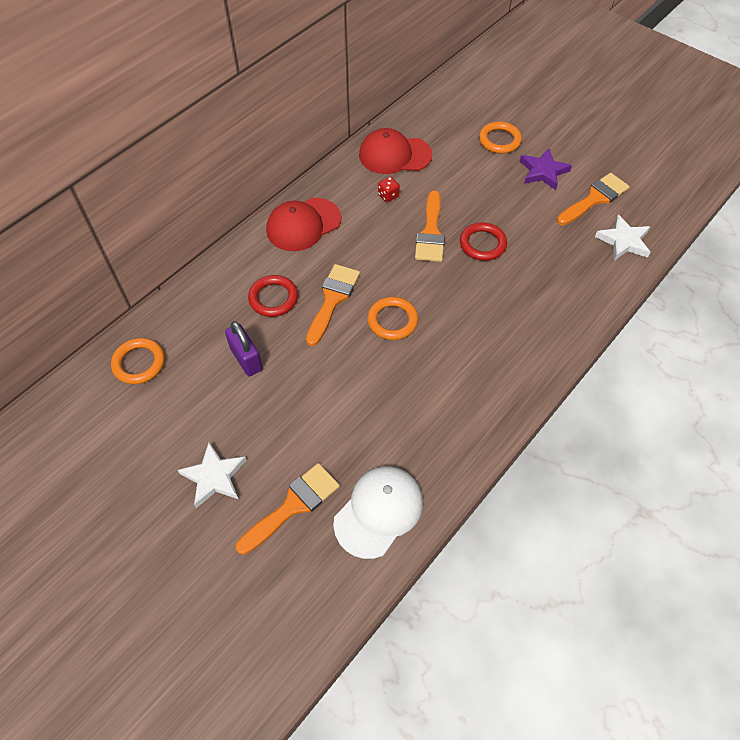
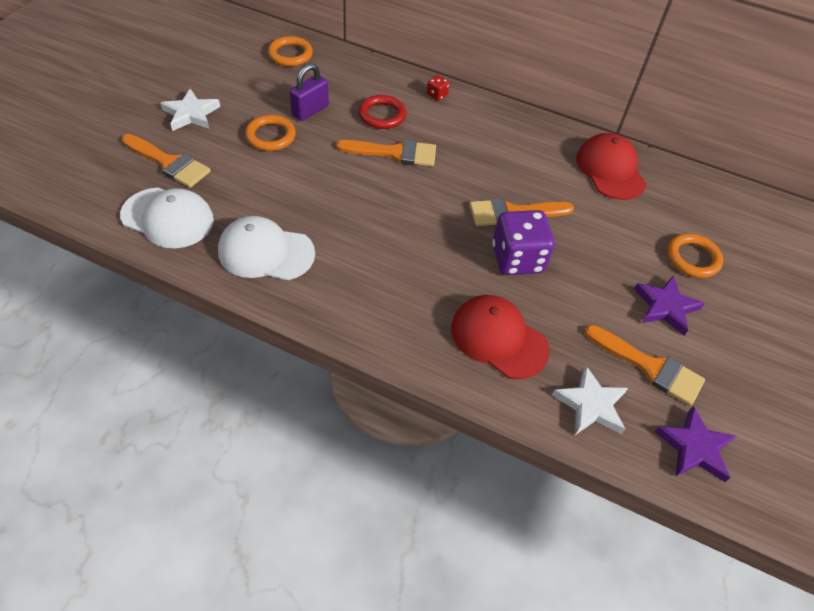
camera: 70 degrees right, 5 degrees down
(303, 225) = (478, 119): red cap -> red cap (498, 338)
(388, 195) = (548, 173): red dice -> red dice (437, 95)
(392, 320) = (384, 198): orange ring -> orange ring (270, 136)
(442, 427) = (266, 252): none -> white cap
(482, 244) = (517, 259): red ring -> purple dice
(659, 198) = (694, 447): none -> purple star

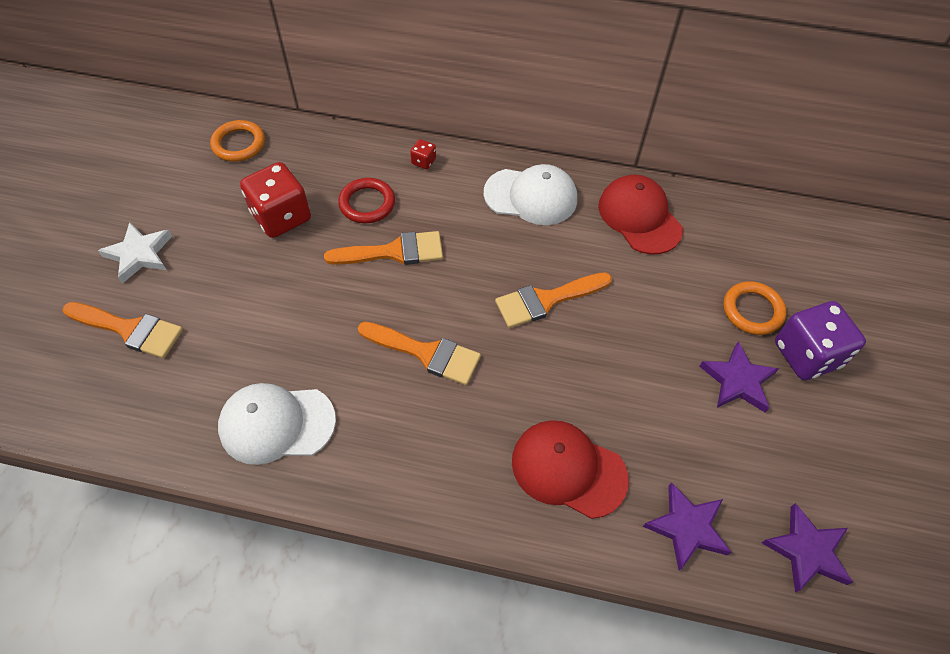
camera: 10 degrees left, 5 degrees up
(168, 218) = (148, 406): white cap -> white cap (531, 196)
(270, 136) = (243, 263): orange ring -> none
(310, 110) = (281, 217): purple padlock -> red dice
(517, 259) = (565, 359): purple dice -> purple dice (806, 355)
(591, 405) = (687, 527): white star -> purple star
(650, 367) = (738, 462): orange brush -> orange brush (426, 353)

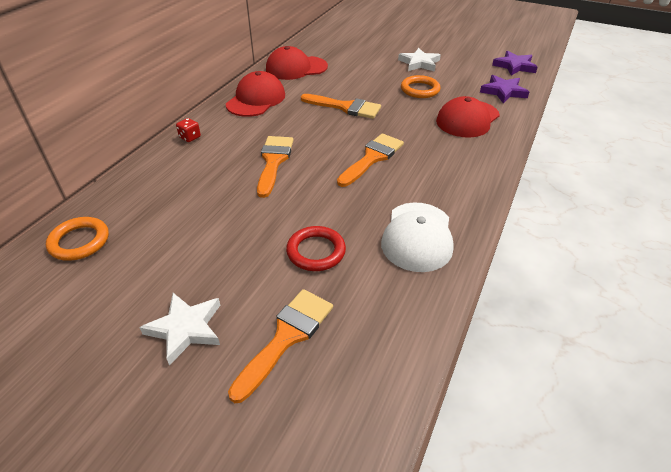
camera: 75 degrees left, 15 degrees down
(281, 217) = (199, 218): red dice -> none
(367, 203) = (215, 169): red ring -> red ring (316, 251)
(531, 196) = (256, 99): white cap -> red cap
(546, 300) = (345, 107): orange brush -> orange brush turned 60 degrees counterclockwise
(737, 380) = (419, 63): purple star -> white star
(752, 310) = (377, 51): orange ring -> orange ring (420, 90)
(806, 355) = (408, 44): purple dice -> none

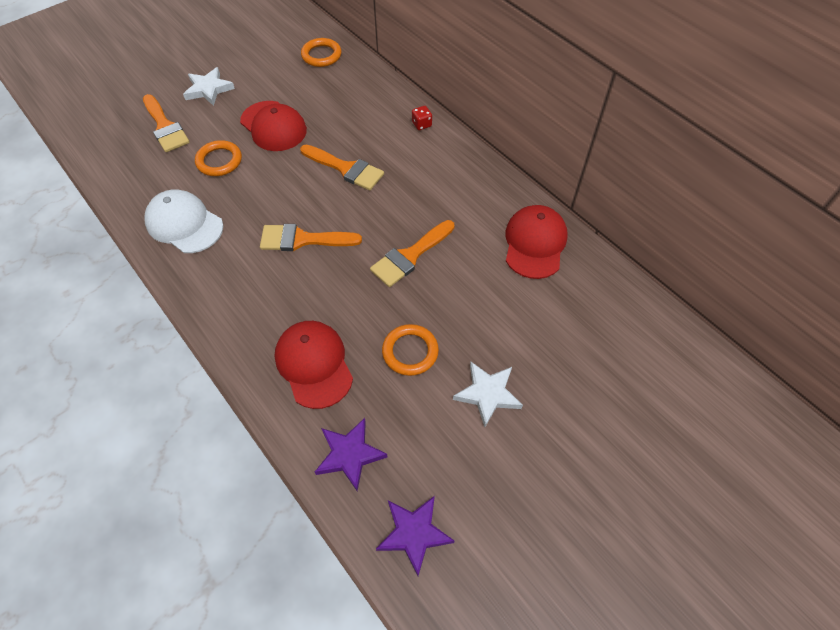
camera: 115 degrees right, 15 degrees up
(256, 99) = (470, 185): red cap -> red cap (273, 126)
(316, 251) = (219, 161): red ring -> orange ring
(372, 158) = (303, 239): orange brush -> orange brush turned 120 degrees clockwise

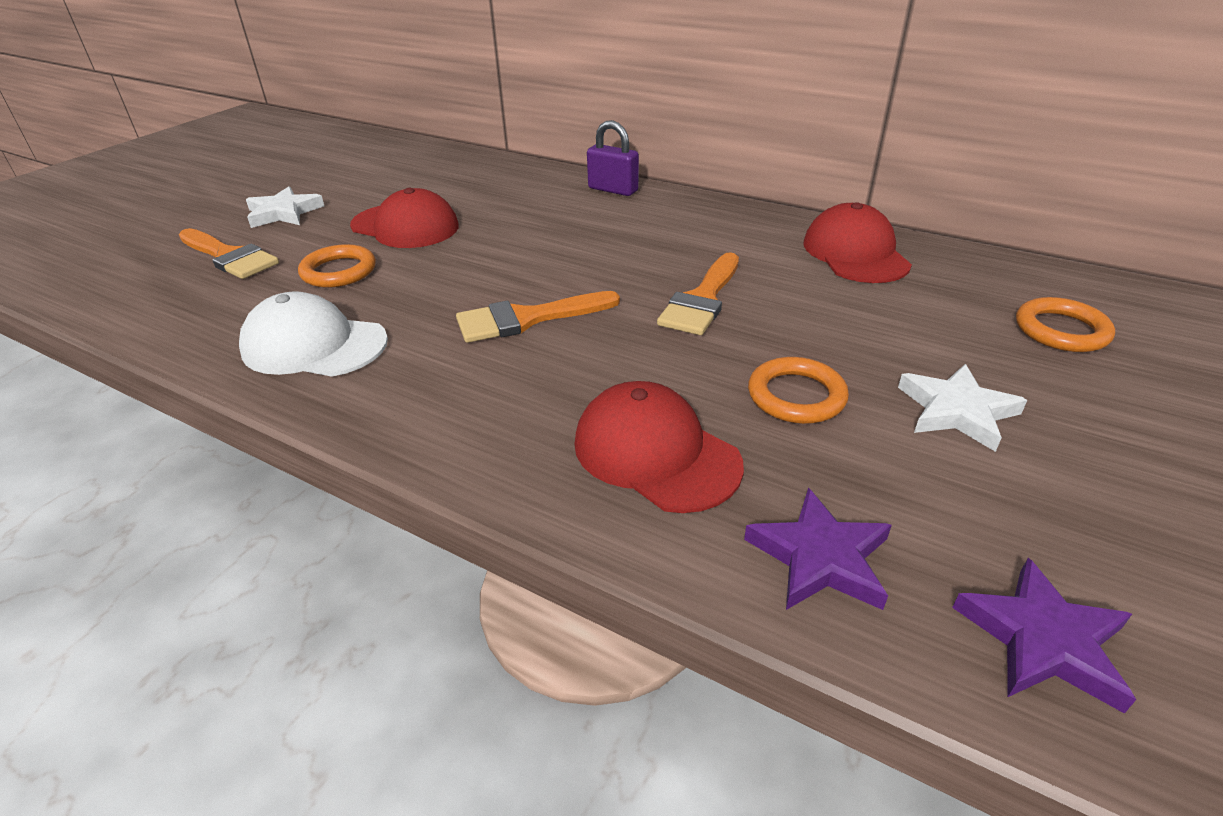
camera: 20 degrees left, 20 degrees down
(321, 55) = (434, 162): orange ring -> orange ring (1061, 330)
(346, 169) = (540, 242): orange brush -> none
(421, 124) = (613, 190): red dice -> purple padlock

